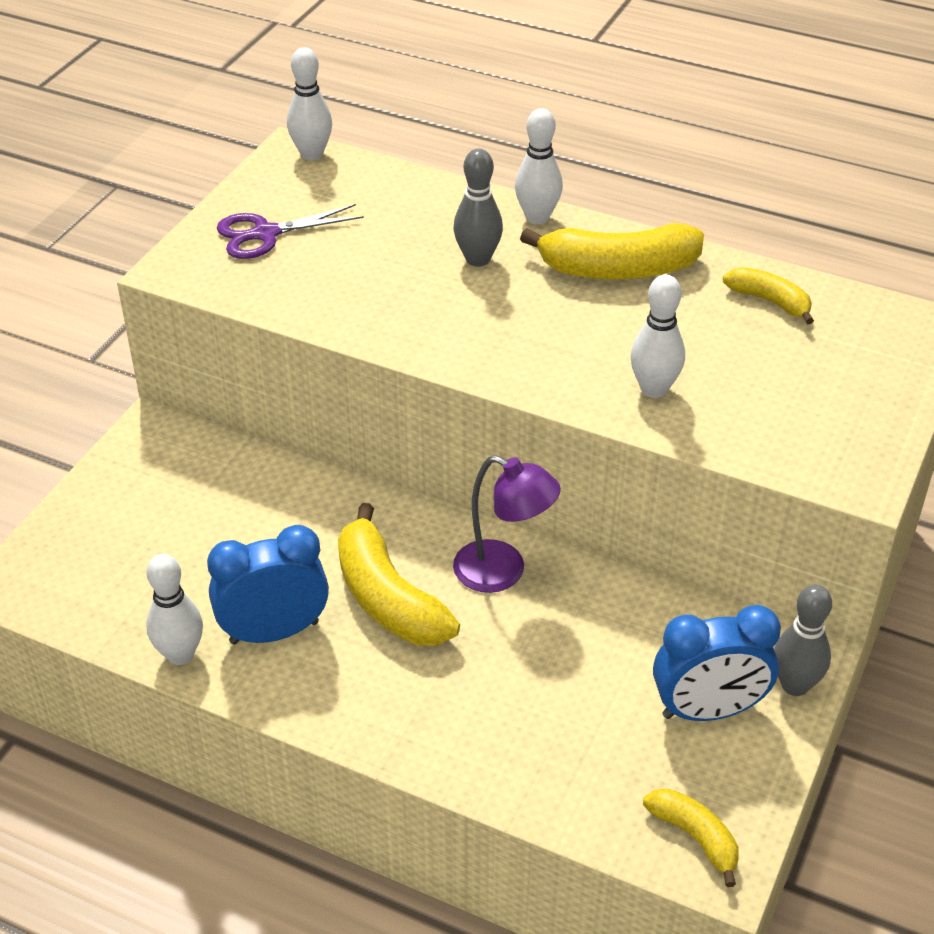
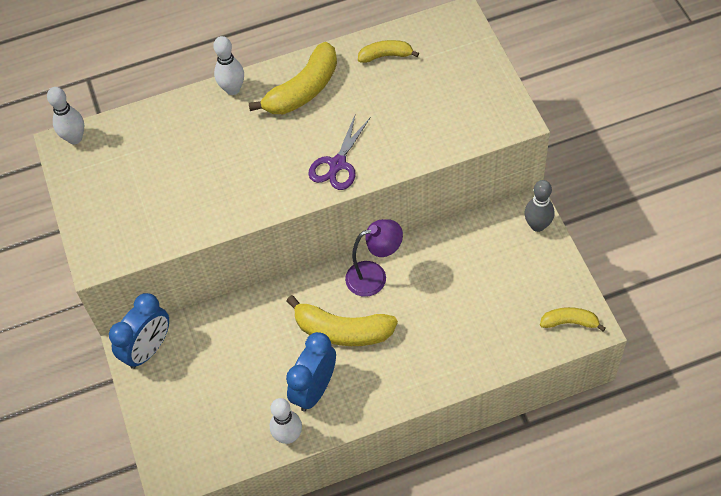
camera: 40 degrees left, 15 degrees up
(265, 234) = (115, 203): purple scissors -> purple scissors (337, 164)
(477, 259) = (234, 135): grey bowling pin -> none
(654, 389) = (390, 142): white bowling pin -> none
(708, 710) = (519, 265): blue clock -> blue clock (148, 349)

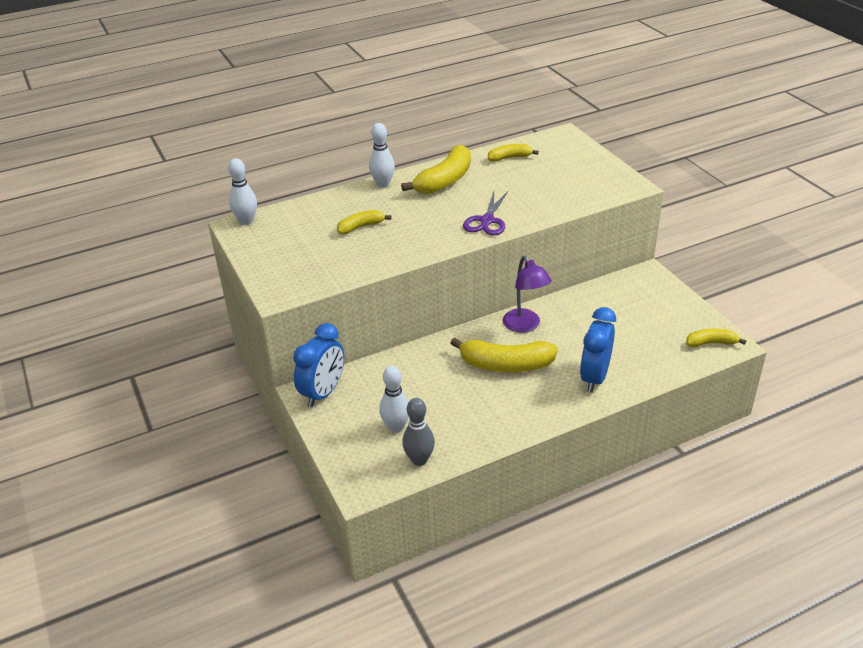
camera: 10 degrees left, 20 degrees down
(197, 160) = (361, 227): none -> yellow banana
(288, 436) = (473, 445): white bowling pin -> white bowling pin (396, 427)
(315, 389) = (490, 409): blue clock -> blue clock (594, 377)
(374, 276) = (525, 326): purple lamp -> purple lamp turned 90 degrees clockwise
(537, 225) = (659, 283): grey bowling pin -> grey bowling pin (419, 460)

